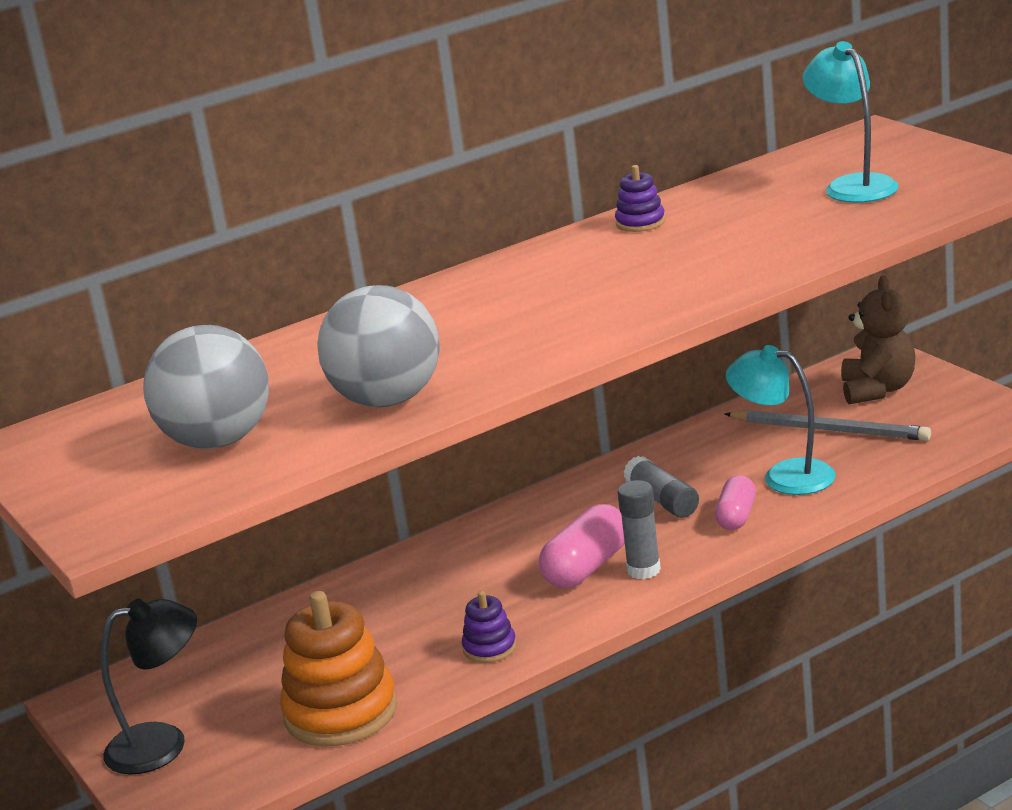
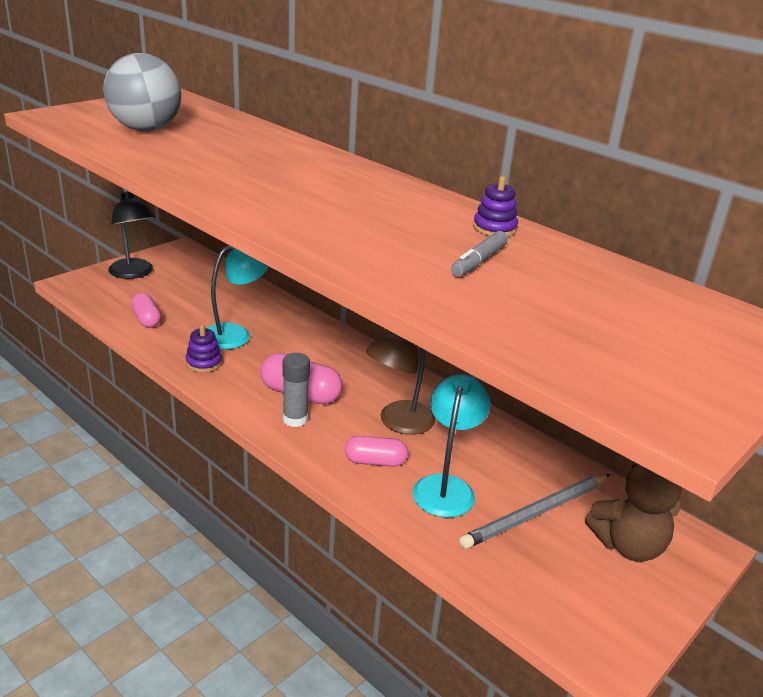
camera: 70 degrees right, 5 degrees up
(341, 712) = (146, 319): orange stacking toy -> pink capsule
(388, 400) = (180, 162): grey ball -> none
(662, 500) = (398, 423): grey glue stick -> brown lamp
(727, 231) = (479, 261): none -> grey marker
(830, 430) = (536, 513): grey pencil -> grey pencil turned 45 degrees clockwise
(853, 185) = (613, 322): turquoise lamp -> turquoise lamp (235, 334)

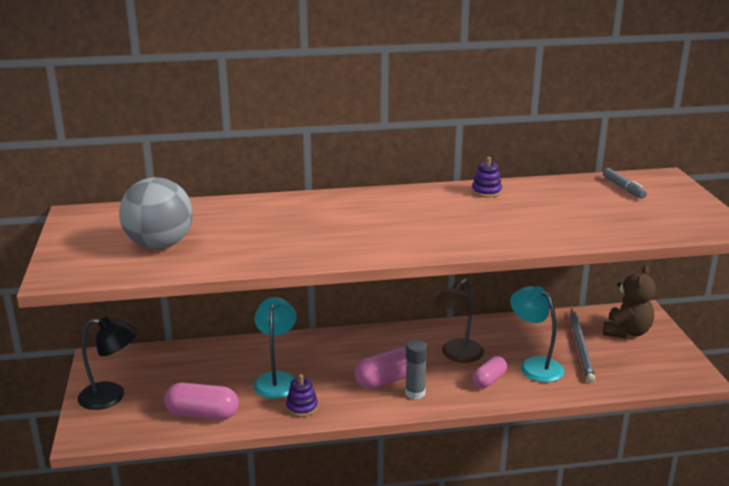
camera: 50 degrees left, 5 degrees down
(146, 319) = (202, 414): pink capsule -> pink capsule, size x1.52
(398, 423) = (457, 355): brown lamp -> brown lamp turned 45 degrees clockwise
(479, 261) = (527, 211): grey marker -> grey marker (623, 188)

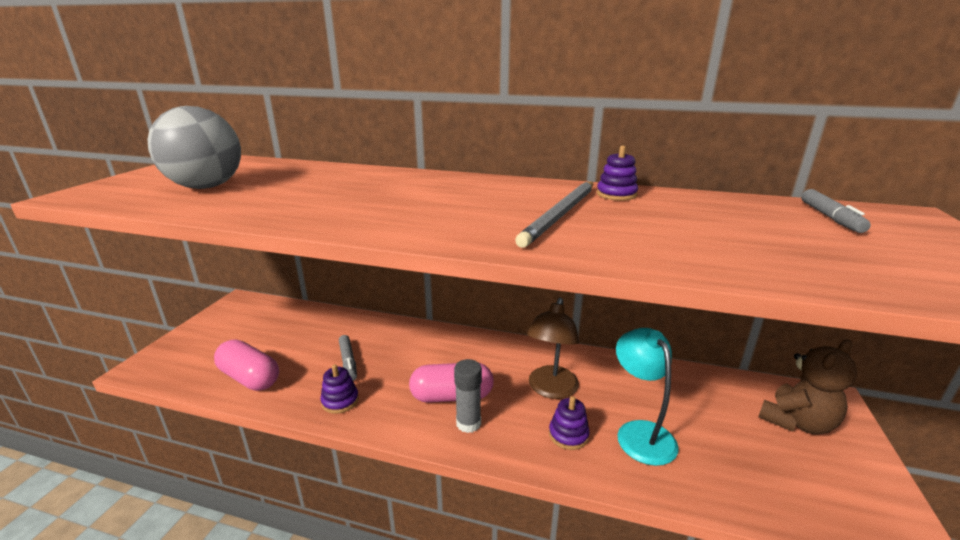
camera: 25 degrees right, 0 degrees up
(111, 397) = (205, 337): black lamp -> none
(276, 379) = (348, 362): turquoise lamp -> grey marker
(457, 355) = (551, 389): brown lamp -> brown lamp turned 45 degrees counterclockwise
(489, 380) = (568, 435): pink capsule -> purple stacking toy
(581, 347) = (718, 425): grey pencil -> grey pencil (560, 214)

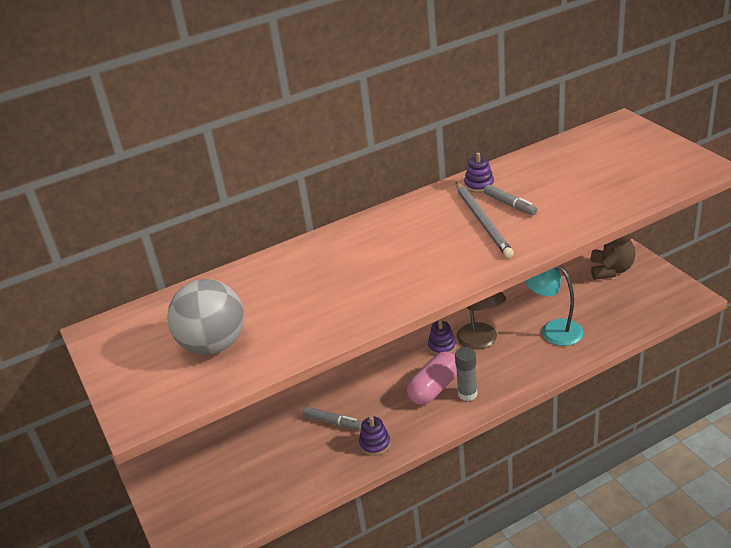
camera: 40 degrees left, 10 degrees up
(249, 378) = (286, 484): pink capsule -> none
(568, 435) = (523, 358): purple stacking toy -> purple stacking toy (442, 346)
(830, 217) = (596, 146): grey marker -> grey marker (510, 204)

